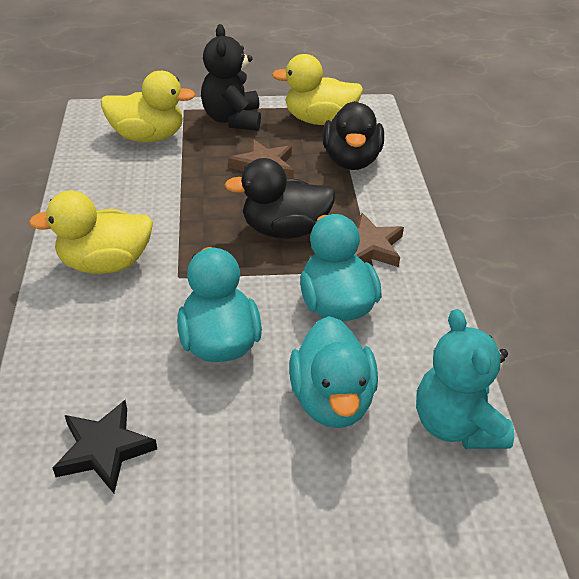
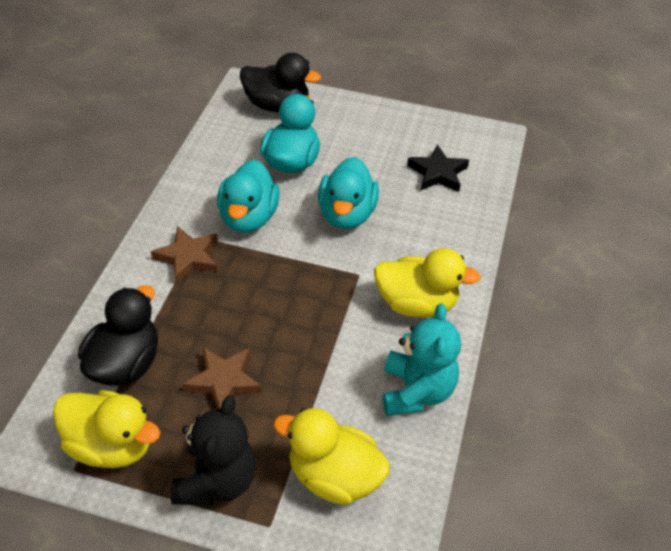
camera: 160 degrees left, 5 degrees up
(284, 230) = (248, 295): black duck -> black duck (277, 106)
(456, 424) = (227, 131): turquoise teddy bear -> turquoise teddy bear (416, 391)

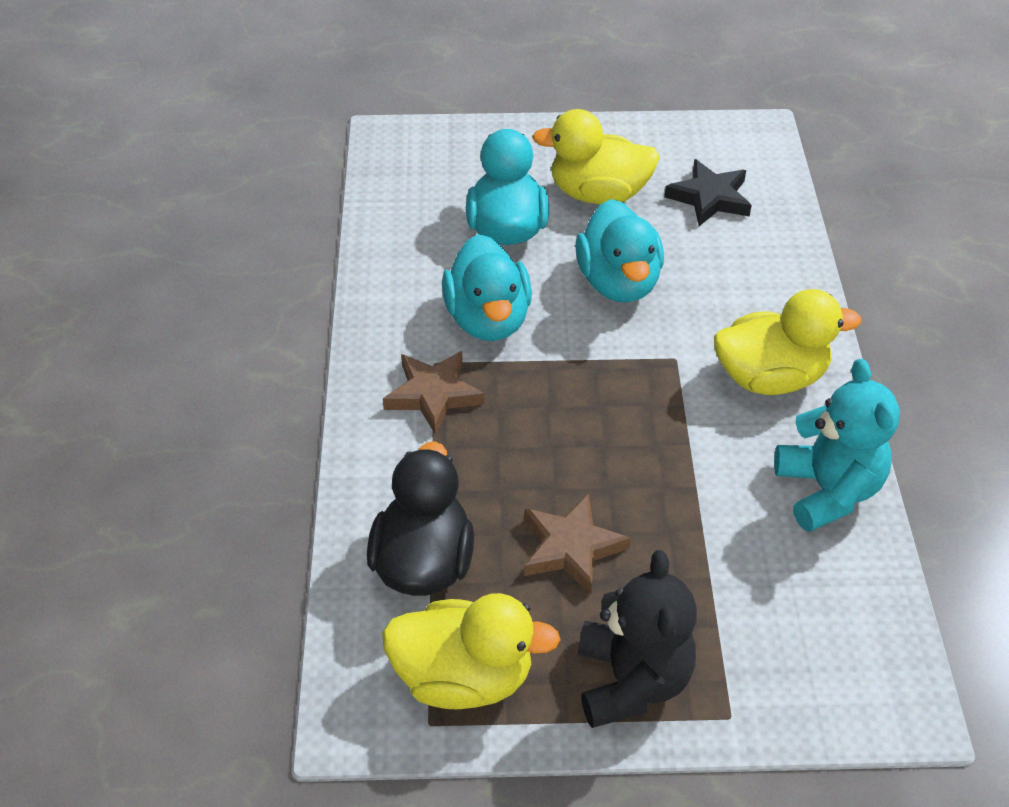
camera: 15 degrees left, 0 degrees up
(277, 106) = (446, 156): black duck -> none
(334, 476) = (780, 630): yellow duck -> yellow duck (598, 194)

